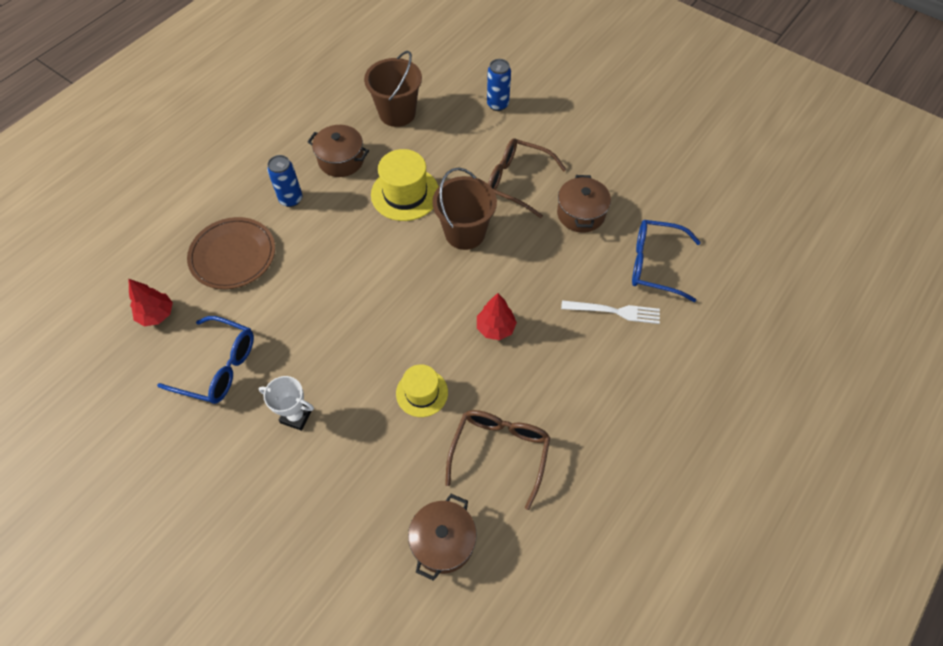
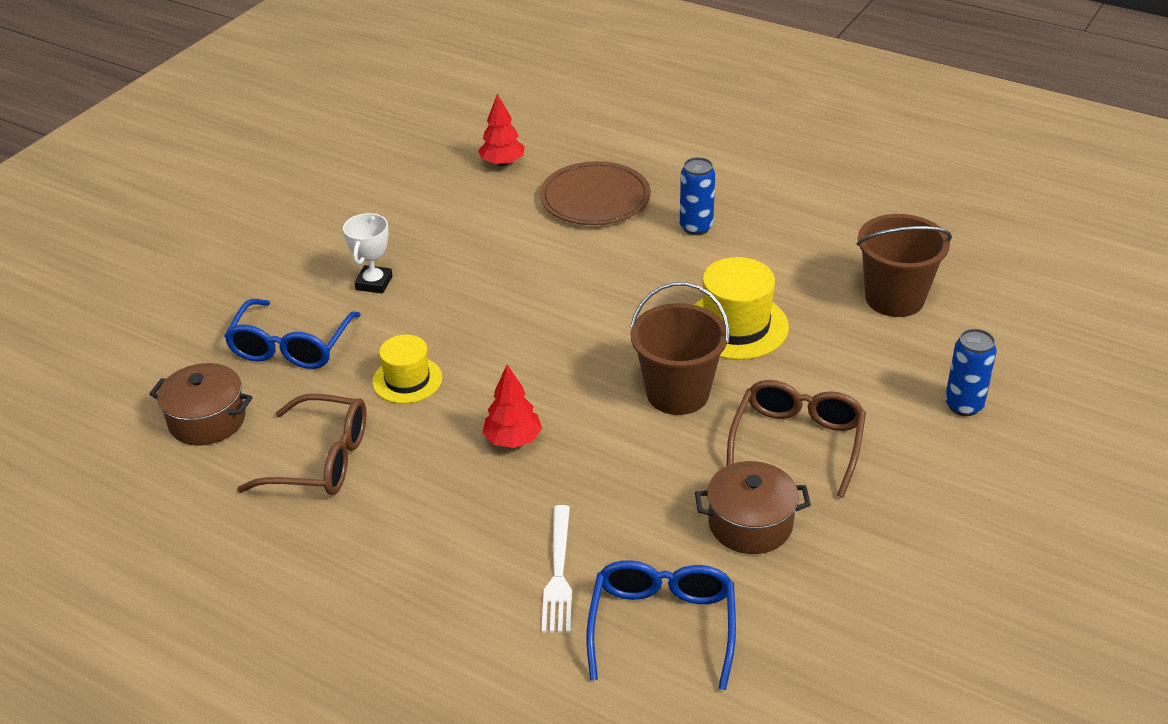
camera: 85 degrees right, 20 degrees down
(218, 367) = (437, 217): blue glasses -> blue glasses (291, 346)
(341, 160) = (780, 259): brown pot -> none

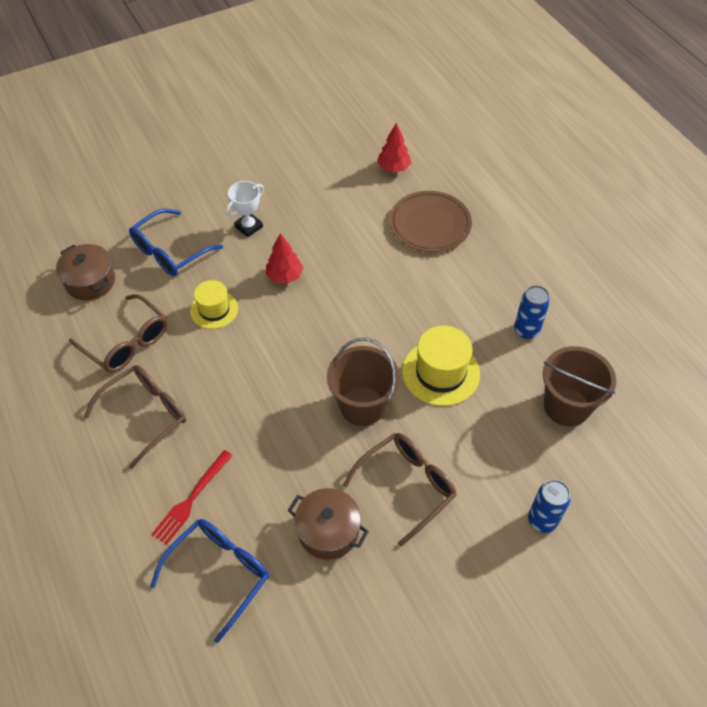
camera: 30 degrees right, 15 degrees up
(418, 520) = (145, 415): none -> brown glasses
(513, 440) = (239, 387): red tree -> red tree (285, 276)
(558, 573) = (191, 499): white fork -> red fork
(696, 227) = (477, 279): blue can -> blue can (526, 330)

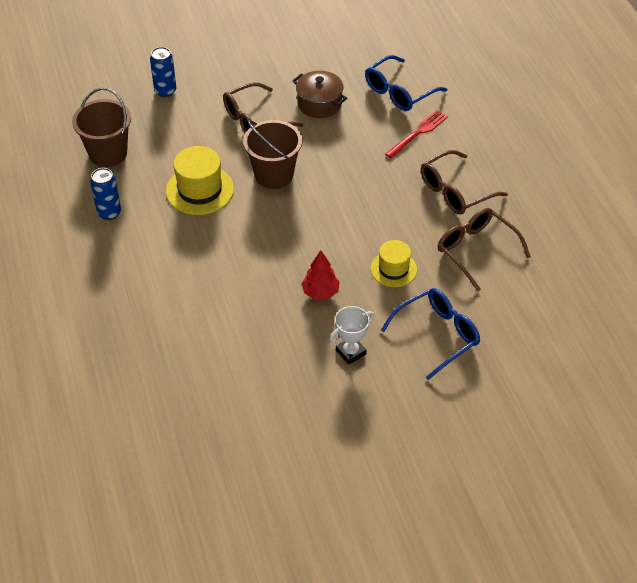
camera: 170 degrees left, 5 degrees down
(90, 281) = (518, 314): brown pot -> none
(393, 168) = (169, 405): red tree -> none
(430, 224) = (154, 327): brown plate -> none

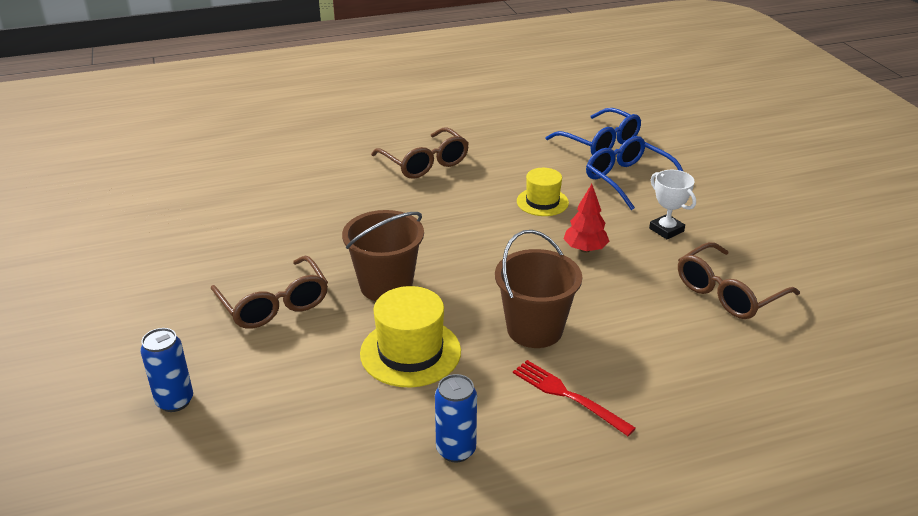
camera: 90 degrees left, 15 degrees down
(108, 153) = (315, 463): brown bucket -> brown bucket (534, 329)
(319, 104) = (255, 250): brown pot -> none
(399, 92) = (251, 192): blue glasses -> blue glasses (599, 143)
(418, 133) = (328, 182): red fork -> red fork (568, 396)
(476, 251) = (511, 155): brown glasses -> brown glasses (728, 293)

